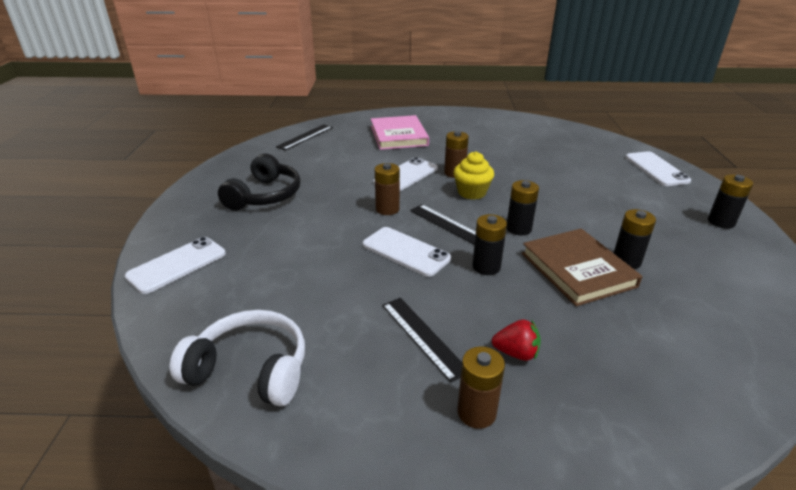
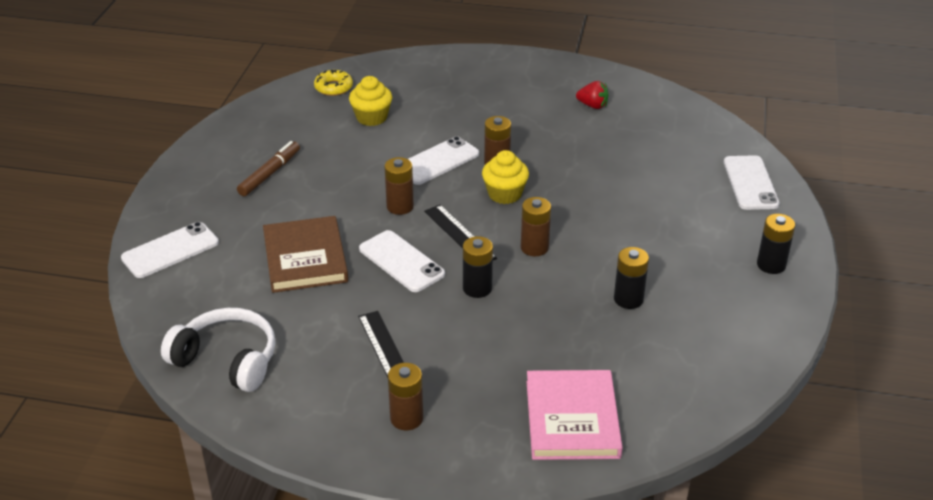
camera: 10 degrees right, 5 degrees up
(265, 195) = (269, 174): black headphones -> brown marker
(305, 137) = (333, 87): black ruler -> yellow donut
(341, 152) = (371, 117): none -> yellow cupcake
(399, 136) = (451, 97): pink book -> pink book (572, 419)
(516, 353) = (464, 376): red strawberry -> red strawberry (592, 105)
(518, 228) = (534, 247): black battery -> brown battery
(577, 269) = (570, 302): brown book -> brown book (305, 258)

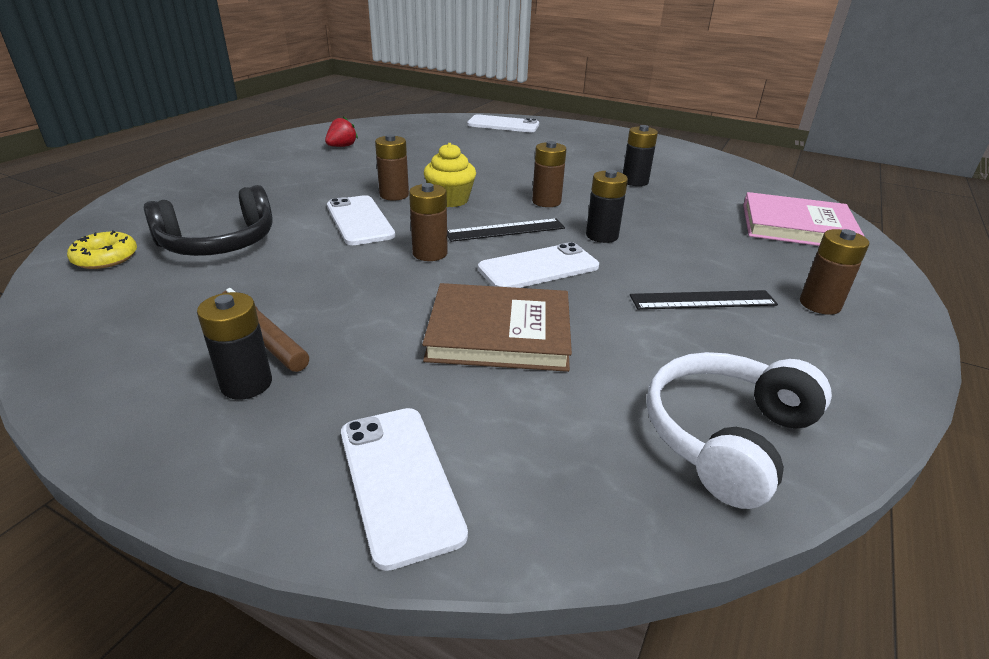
camera: 75 degrees left, 5 degrees down
(371, 117) = (219, 243): yellow cupcake -> black headphones
(771, 265) = (605, 137): black battery -> black battery (246, 384)

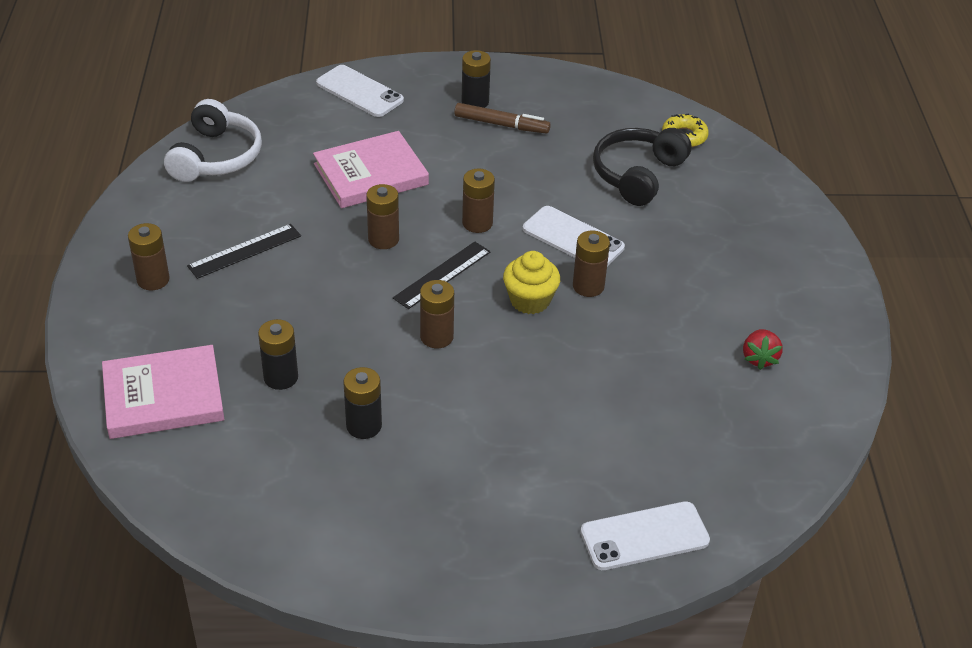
camera: 150 degrees right, 10 degrees up
(499, 332) = (371, 174): brown book -> pink book
(538, 268) = (383, 239): white phone -> brown battery
(602, 236) = (353, 301): black battery -> black battery (281, 377)

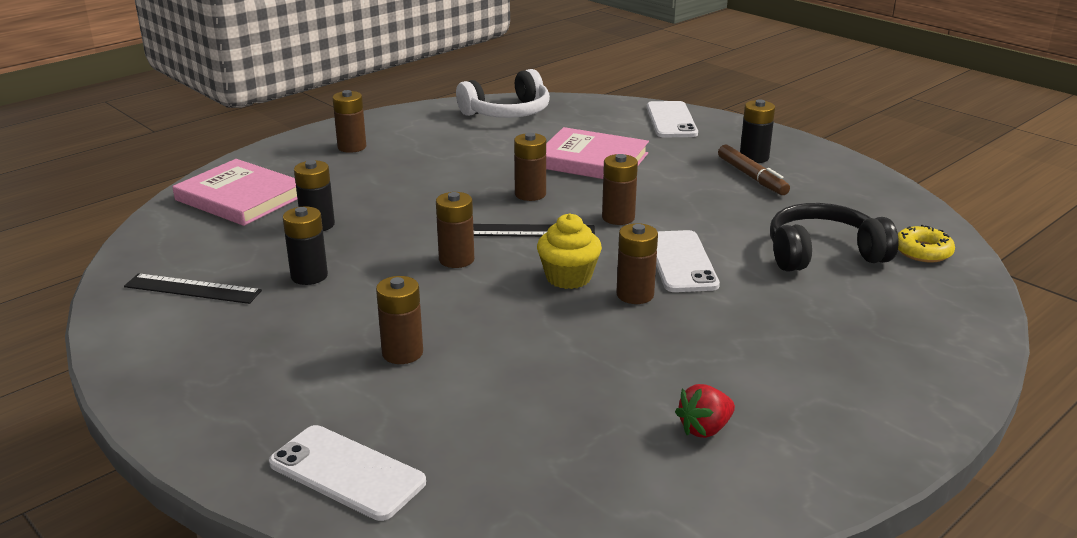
camera: 50 degrees right, 15 degrees down
(245, 251) = (430, 159): black ruler -> black ruler (192, 289)
(533, 436) = (402, 353): none -> brown battery

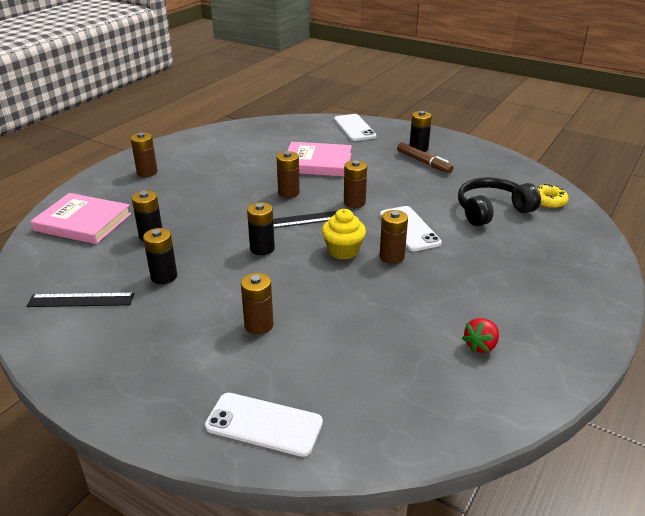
camera: 15 degrees left, 5 degrees up
(456, 259) = (262, 248): brown battery -> black battery
(507, 112) = (244, 134): white headphones -> none

